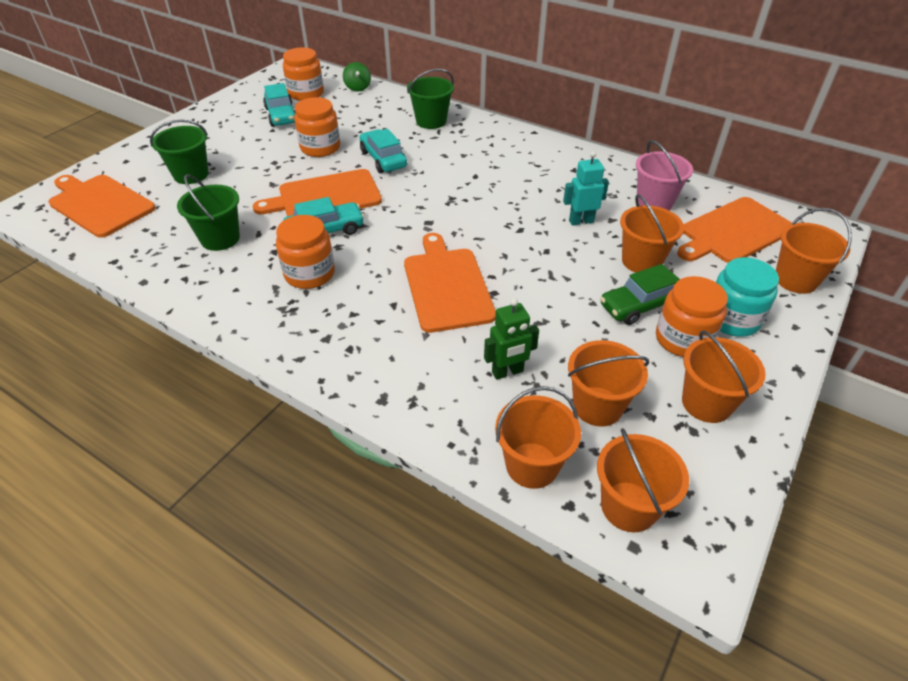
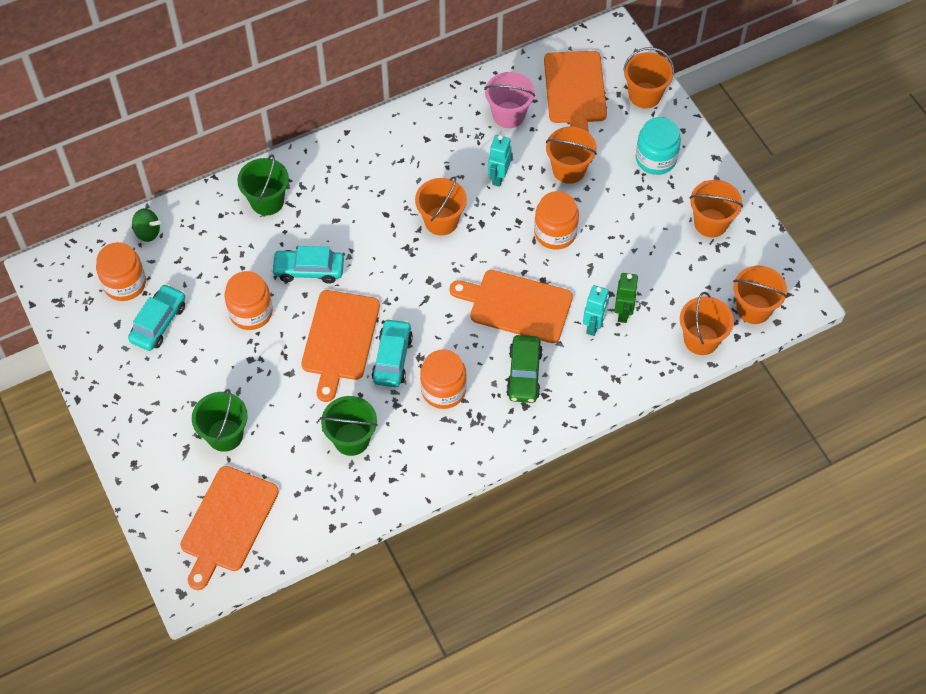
camera: 60 degrees left, 15 degrees up
(100, 204) = (227, 523): orange cutting board -> orange cutting board turned 45 degrees counterclockwise
(281, 115) = (159, 323): turquoise car -> turquoise car turned 75 degrees counterclockwise
(469, 353) = (594, 326): none -> turquoise robot
(597, 406) = (679, 280): orange bucket -> orange bucket (441, 221)
(641, 305) = (611, 200): green car -> green car (524, 374)
(683, 339) = (655, 198): orange jar -> orange jar (555, 233)

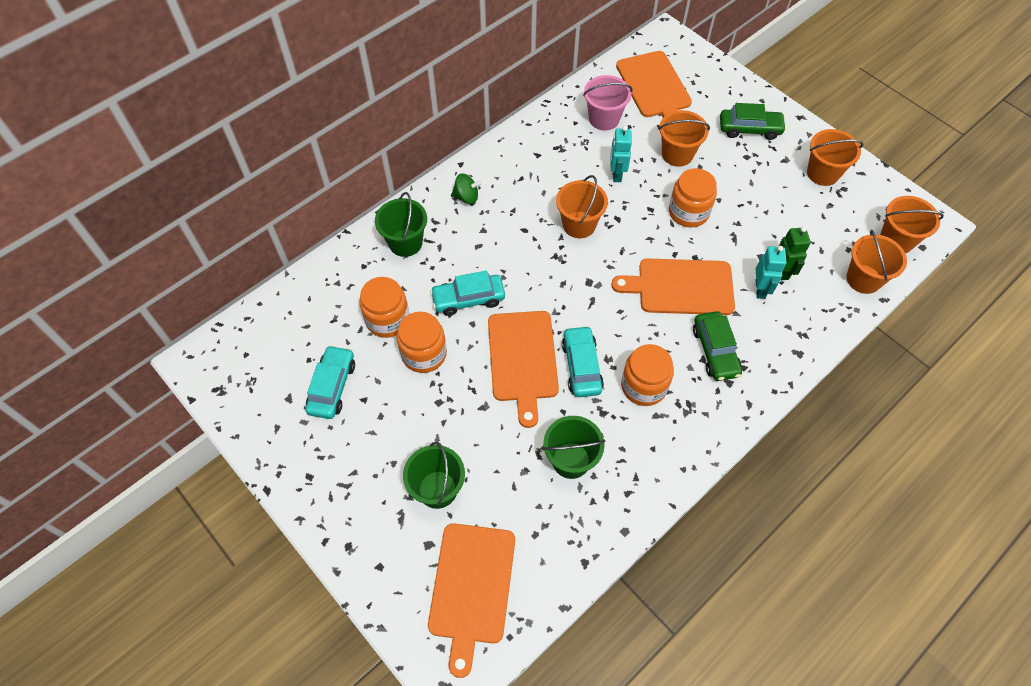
camera: 15 degrees left, 0 degrees up
(124, 283) = (285, 355): orange jar -> orange jar (387, 319)
(147, 232) = (294, 298): green spinning top -> green spinning top (467, 197)
(644, 95) = (716, 78): orange bucket -> none
(655, 159) = (749, 129): turquoise jar -> green car

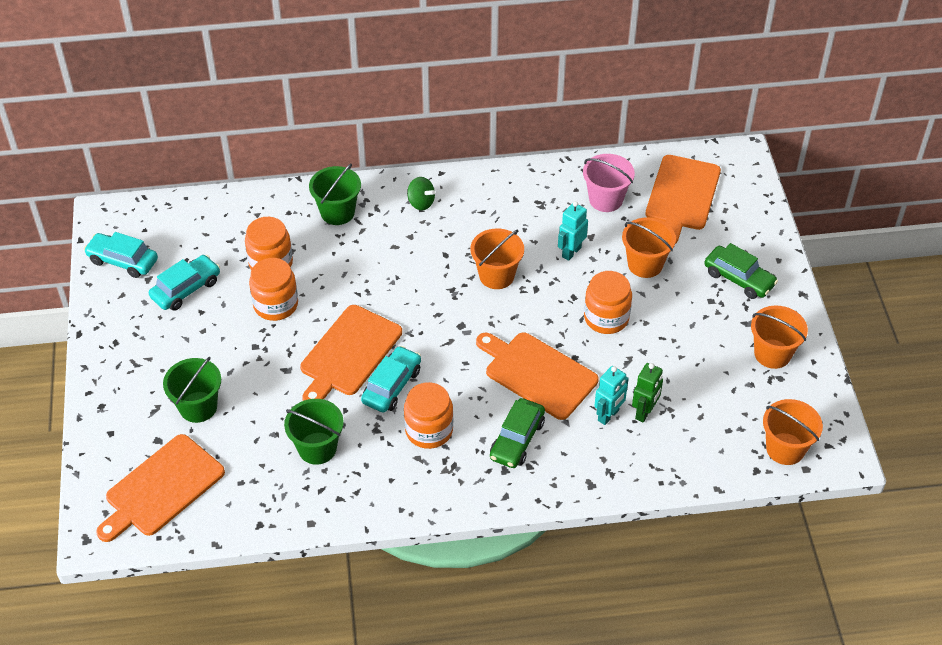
camera: 35 degrees right, 10 degrees down
(468, 299) = (348, 283): turquoise car -> turquoise car (123, 261)
(863, 279) = (716, 462): orange bucket -> none

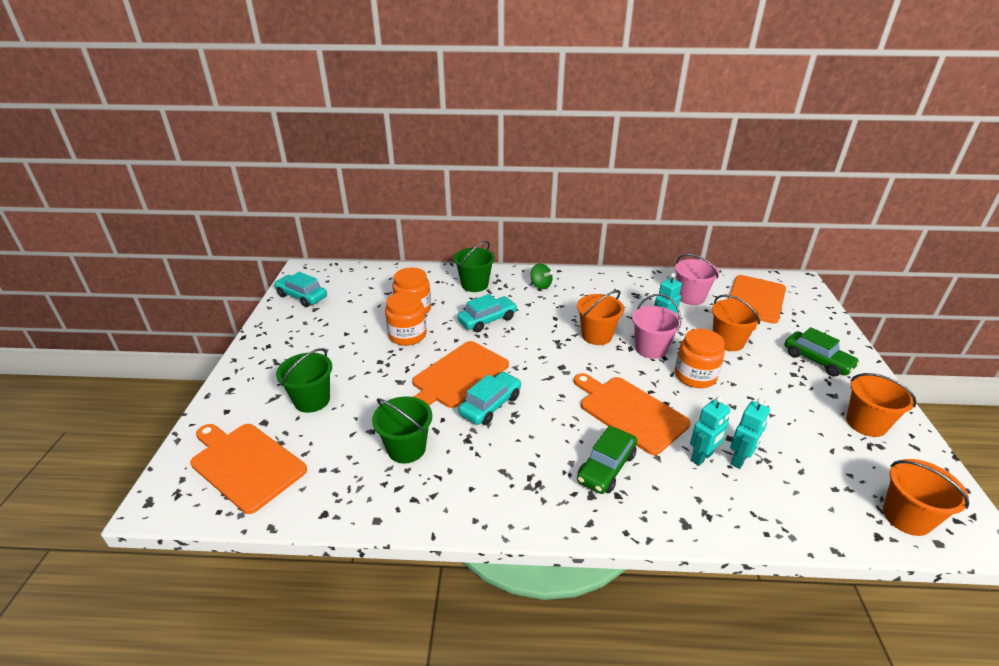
camera: 10 degrees right, 15 degrees down
(161, 488) = (246, 464): orange cutting board -> orange cutting board turned 75 degrees clockwise
(186, 289) = (341, 318): turquoise car -> turquoise car (487, 320)
(429, 430) = (518, 447): orange jar -> none
(558, 286) = (651, 349): none -> pink bucket
(644, 412) = (740, 459): green robot -> turquoise robot

